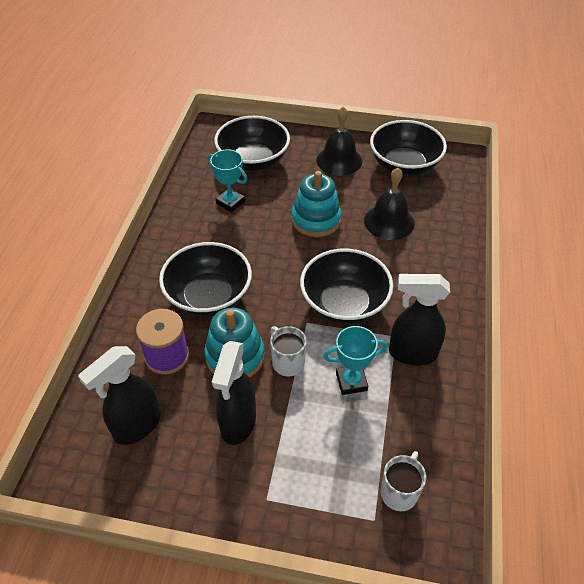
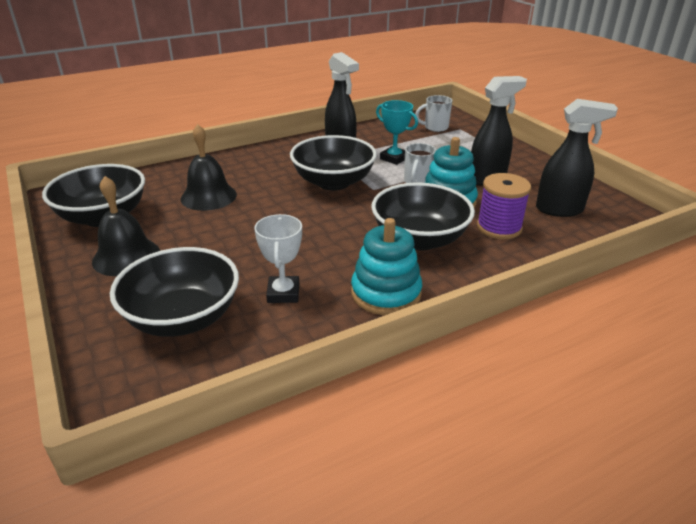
camera: 130 degrees left, 15 degrees down
(230, 202) = (283, 293): turquoise trophy -> white trophy
(316, 220) = (248, 230): turquoise stacking toy -> turquoise stacking toy (386, 293)

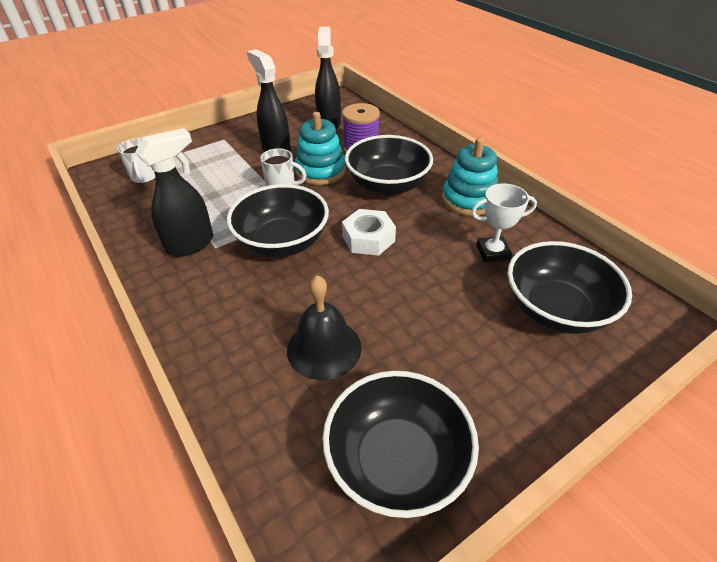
camera: 95 degrees left, 10 degrees up
(126, 256) = (482, 392): black bell -> none
(327, 221) = (368, 238): none -> white nut
(394, 158) = (224, 203): turquoise trophy -> none

